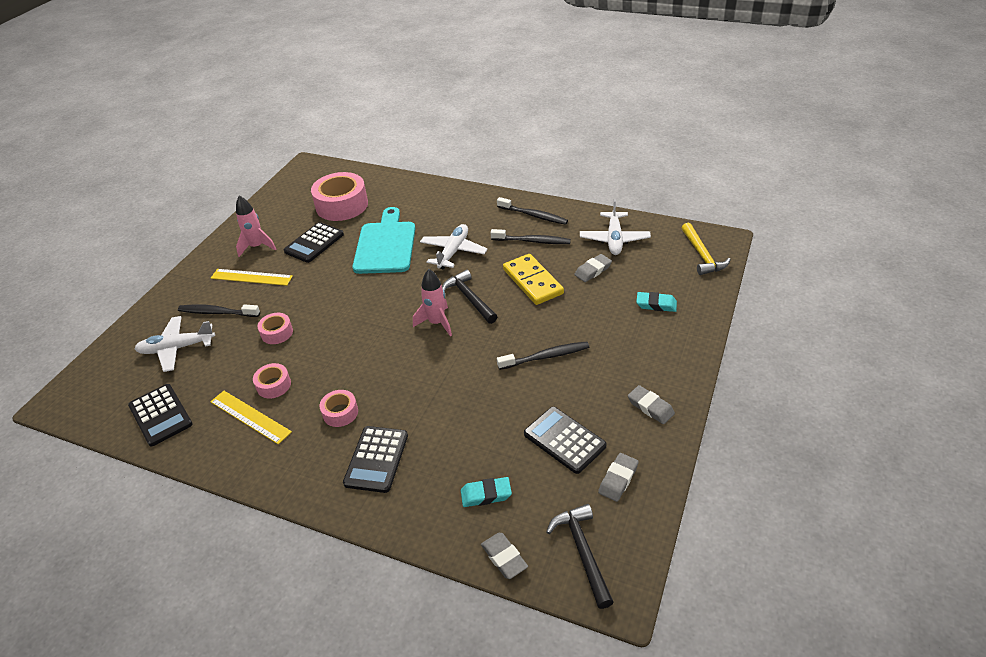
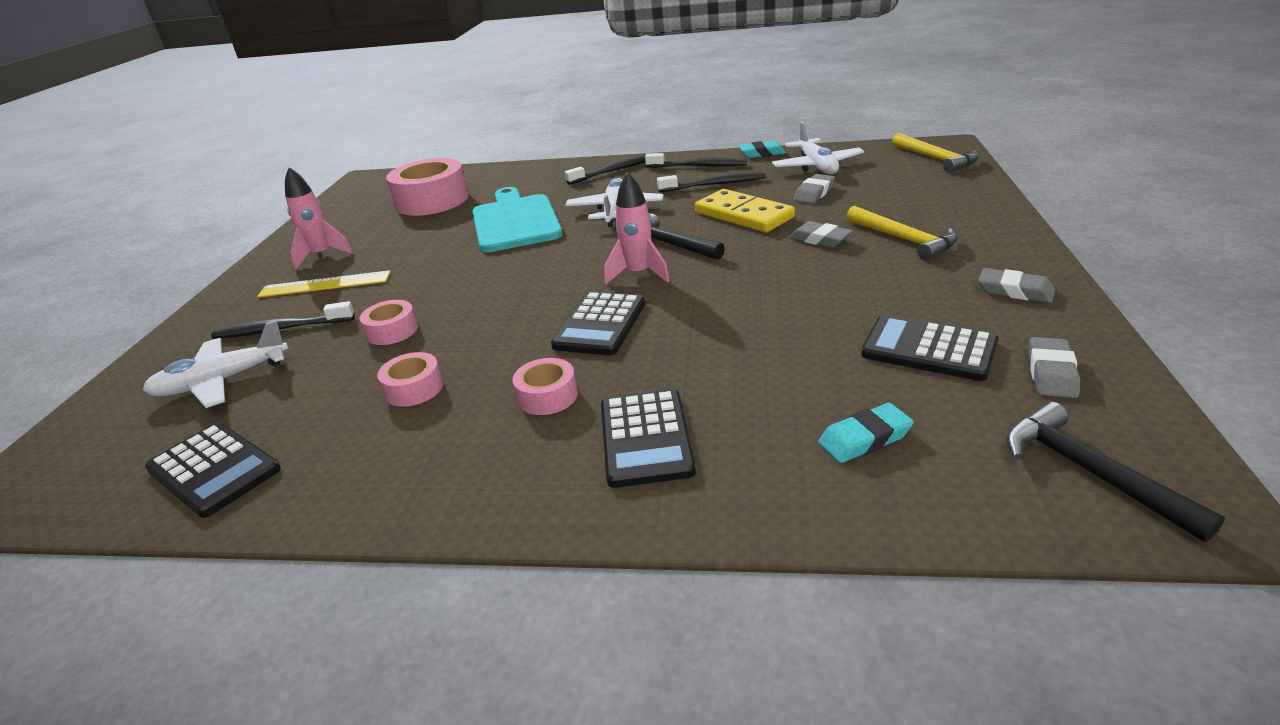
camera: 15 degrees left, 10 degrees down
(250, 416) = (388, 435): yellow ruler -> none
(314, 243) = (408, 237): black calculator -> black calculator (600, 324)
(504, 558) = (969, 514): grey eraser -> grey eraser (820, 239)
(545, 357) = (822, 274): black toothbrush -> black toothbrush (614, 171)
(618, 338) = (904, 240): none -> yellow hammer
(656, 304) = (922, 204): turquoise eraser -> turquoise eraser (762, 153)

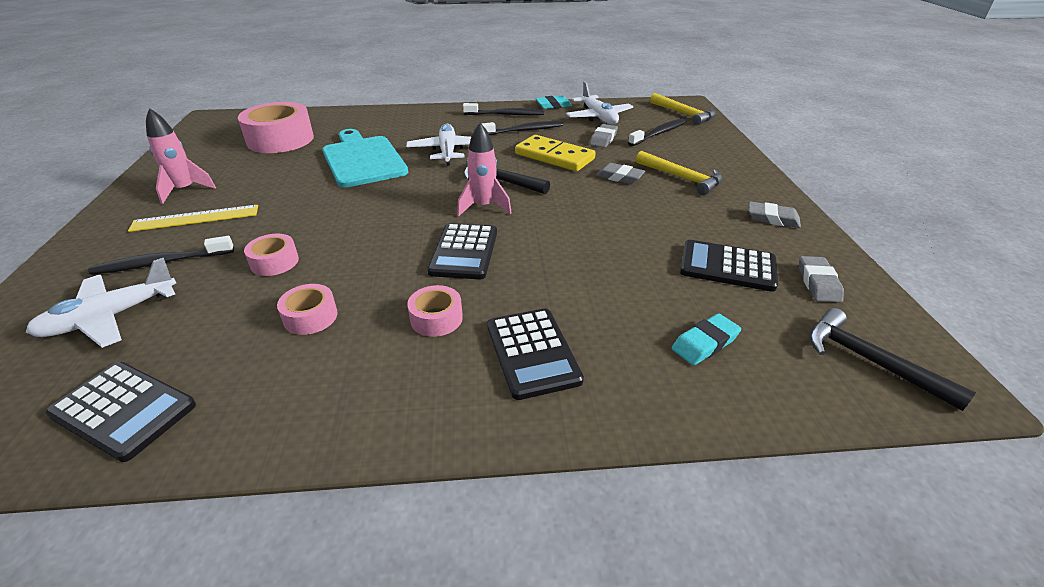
camera: 15 degrees left, 5 degrees up
(614, 171) = (437, 116): black toothbrush -> black toothbrush (659, 133)

